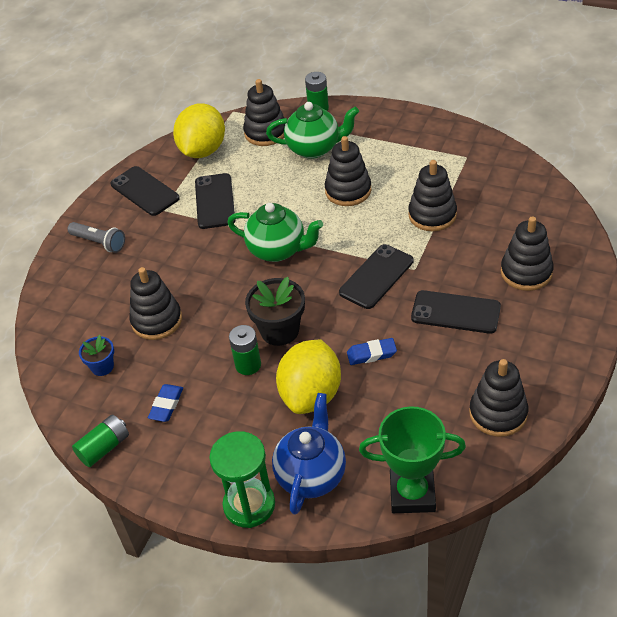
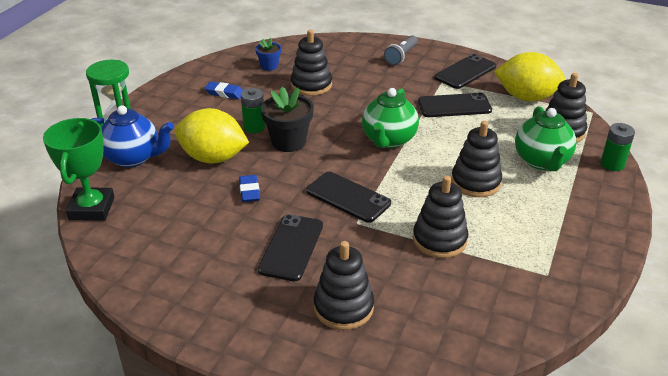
camera: 85 degrees right, 10 degrees down
(104, 448) = (195, 72): green battery -> none
(498, 413) = (155, 266): black stacking toy -> none

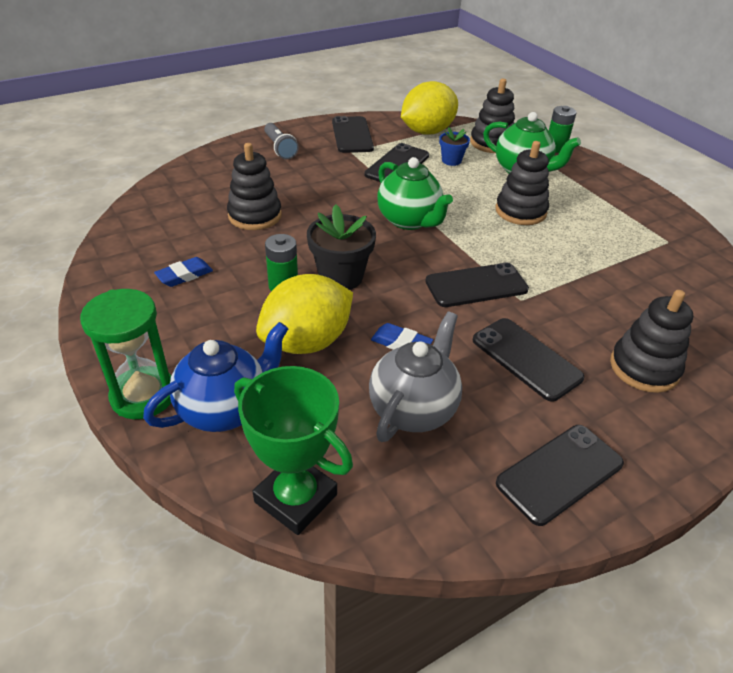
camera: 55 degrees left, 5 degrees up
(193, 298) = (560, 473): none -> black phone
(195, 220) = (413, 409): none -> grey teapot
(269, 66) = (177, 222): blue flower pot -> blue flower pot (451, 160)
(439, 240) = (585, 267): black stacking toy -> none

